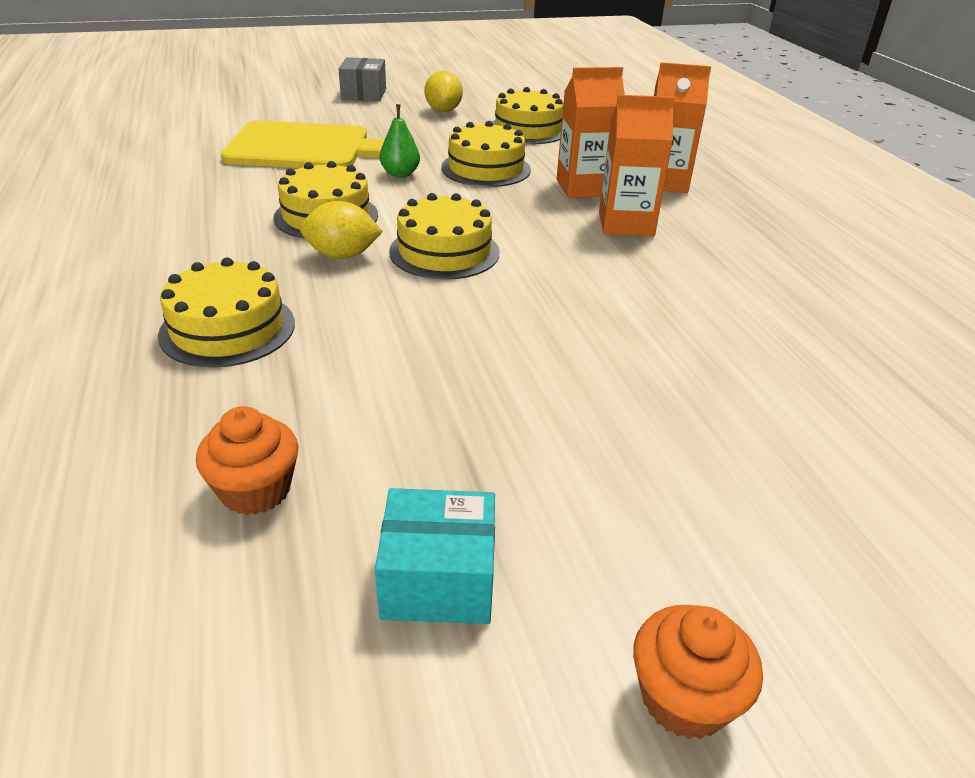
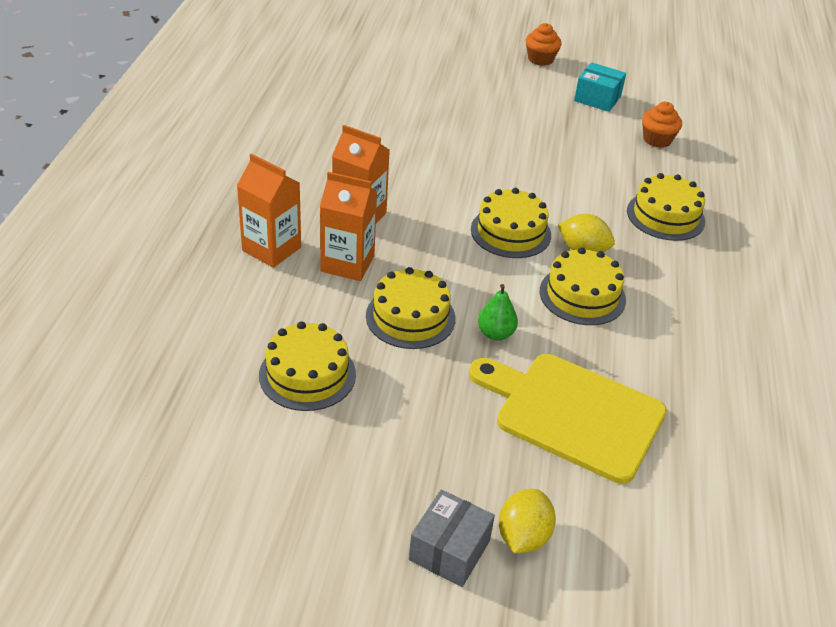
camera: 155 degrees left, 5 degrees up
(443, 110) = (371, 456): yellow lemon -> yellow lemon (523, 536)

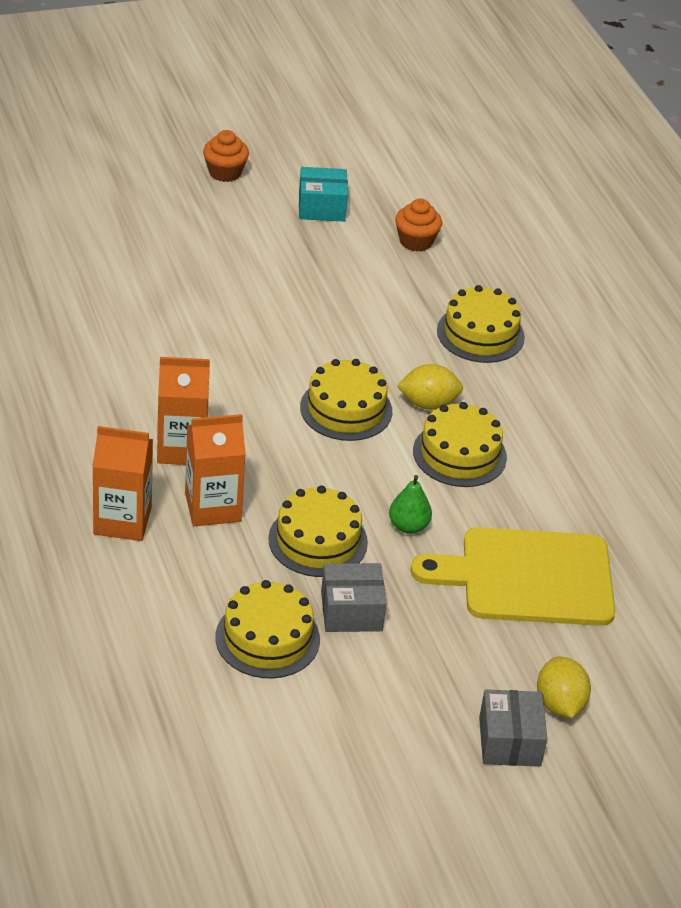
camera: 30 degrees left, 0 degrees up
(394, 381) = (351, 611): none -> grey box

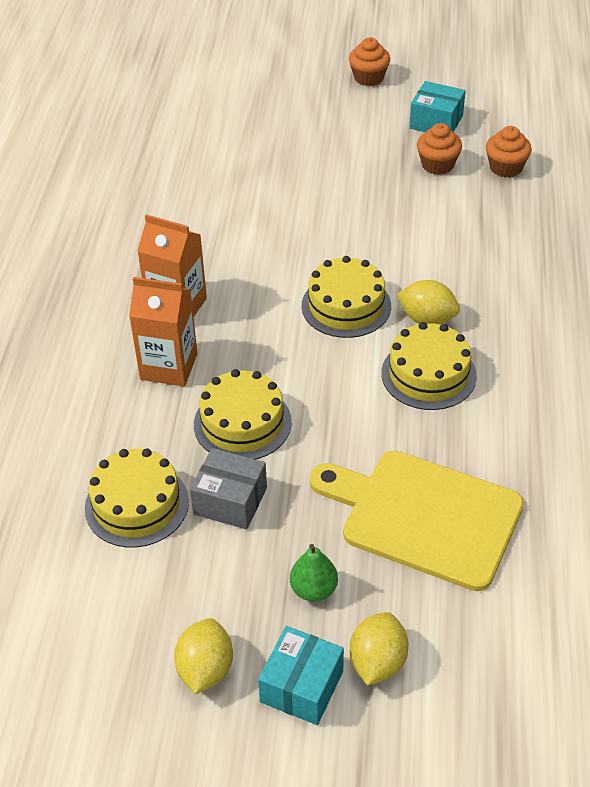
camera: 30 degrees right, 5 degrees up
(122, 521) = (84, 358): orange carton -> none
(349, 251) = (437, 165): none -> orange cupcake
(408, 526) = (336, 432): green pear -> green pear (313, 589)
(421, 753) = (205, 669): none -> yellow lemon
(480, 334) = (517, 264): yellow cake -> none
(509, 741) = (302, 686): grey box -> turquoise box

